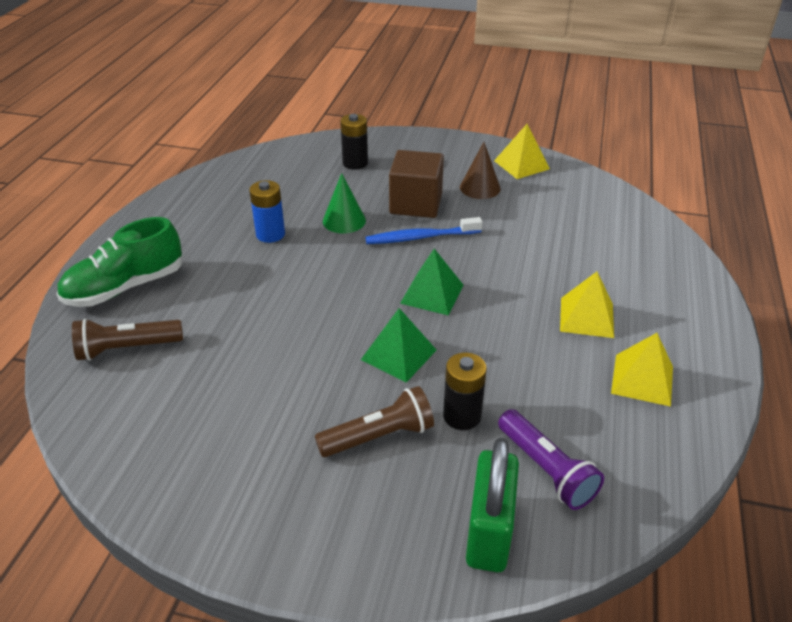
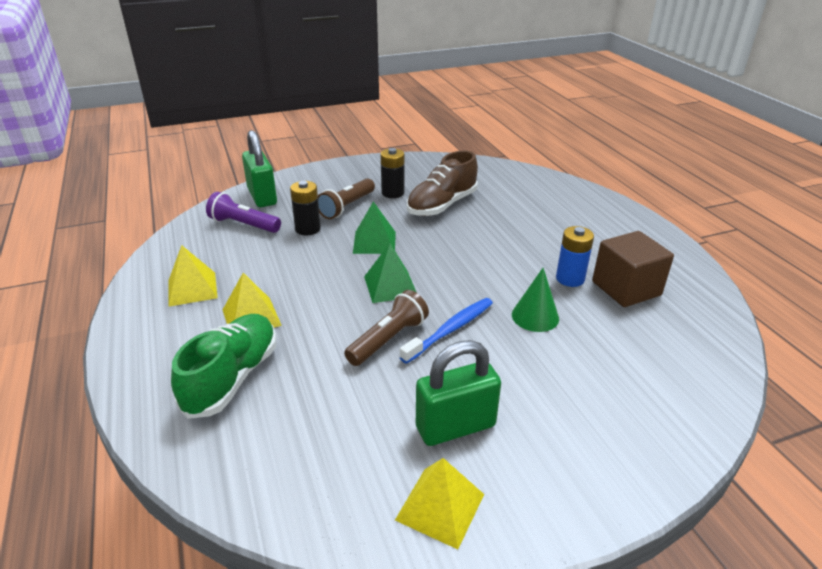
camera: 145 degrees right, 5 degrees down
(125, 287) = (590, 212): green shoe -> green shoe (232, 378)
(127, 348) = (529, 191): brown flashlight -> brown flashlight (388, 339)
(258, 377) = (442, 205): none -> brown shoe
(355, 163) = (629, 393): black battery -> black battery (392, 193)
(416, 204) = (497, 367): brown cube -> brown cube (626, 288)
(480, 188) = (455, 427): brown cone -> green padlock

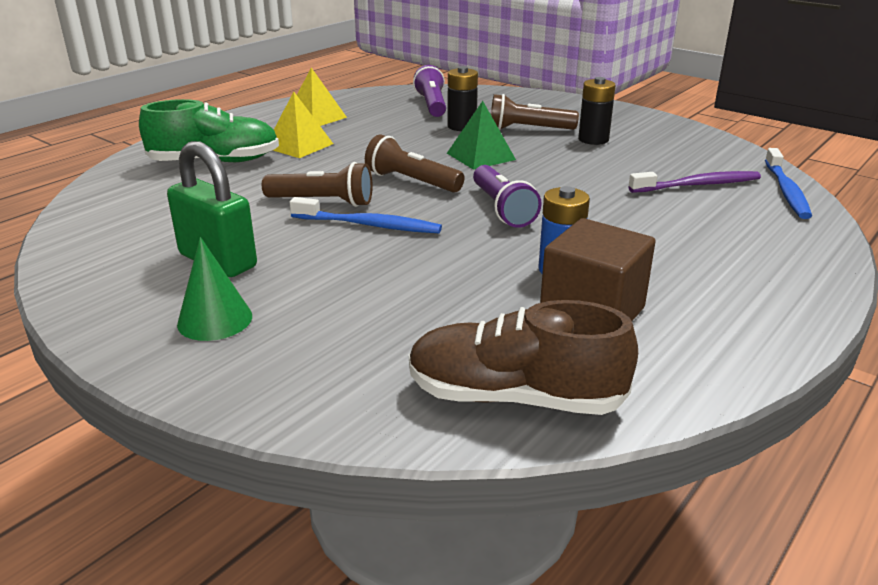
camera: 60 degrees right, 5 degrees down
(262, 197) = (489, 97): green padlock -> none
(390, 286) = (411, 181): green pyramid -> brown flashlight
(440, 506) = (108, 277): yellow pyramid -> none
(442, 205) = (610, 166): brown shoe -> brown shoe (514, 397)
(471, 267) = (502, 209): none -> purple flashlight
(494, 192) = (697, 185): none -> purple toothbrush
(524, 173) = (786, 191): none -> blue toothbrush
(535, 316) = (447, 263): green cone -> green cone (215, 320)

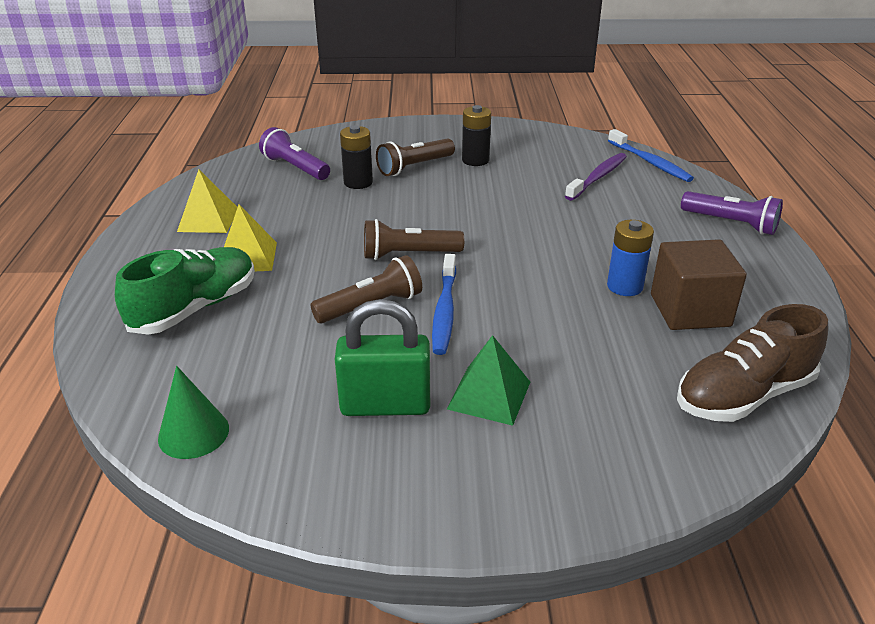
camera: 40 degrees left, 5 degrees up
(215, 320) = (478, 456): green cone -> green cone (193, 433)
(369, 225) = (444, 311): blue toothbrush -> blue toothbrush turned 120 degrees clockwise
(481, 156) = (421, 208): green pyramid -> green pyramid (489, 395)
(502, 209) = (513, 252): purple flashlight -> purple flashlight (731, 223)

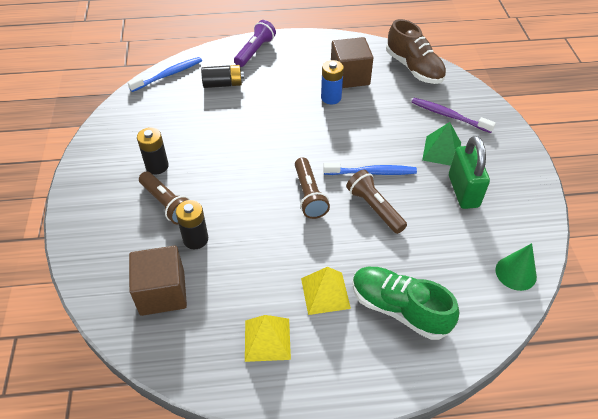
camera: 95 degrees left, 15 degrees up
(295, 168) = (162, 292): purple flashlight -> brown cube
(597, 177) = (191, 101): purple toothbrush -> purple toothbrush (449, 116)
(639, 198) = (223, 84): none -> black battery

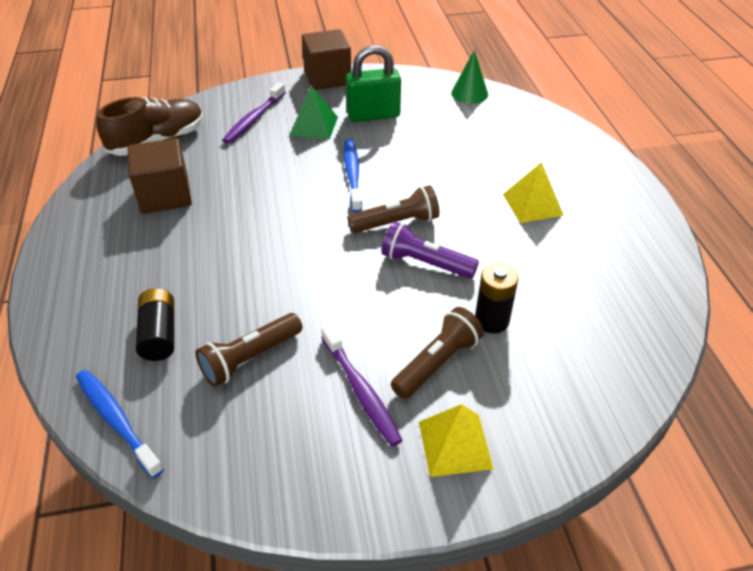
camera: 95 degrees left, 5 degrees down
(157, 166) = (361, 390): black battery -> purple toothbrush
(162, 292) = (583, 340): brown cube -> brown cube (327, 78)
(255, 51) = (73, 302): purple flashlight -> purple flashlight (425, 263)
(267, 339) = (604, 242): yellow pyramid -> yellow pyramid (455, 444)
(331, 98) = (210, 211): blue battery -> none
(374, 208) = (407, 172): brown flashlight -> brown flashlight (249, 358)
(399, 309) = (533, 157): green shoe -> none

